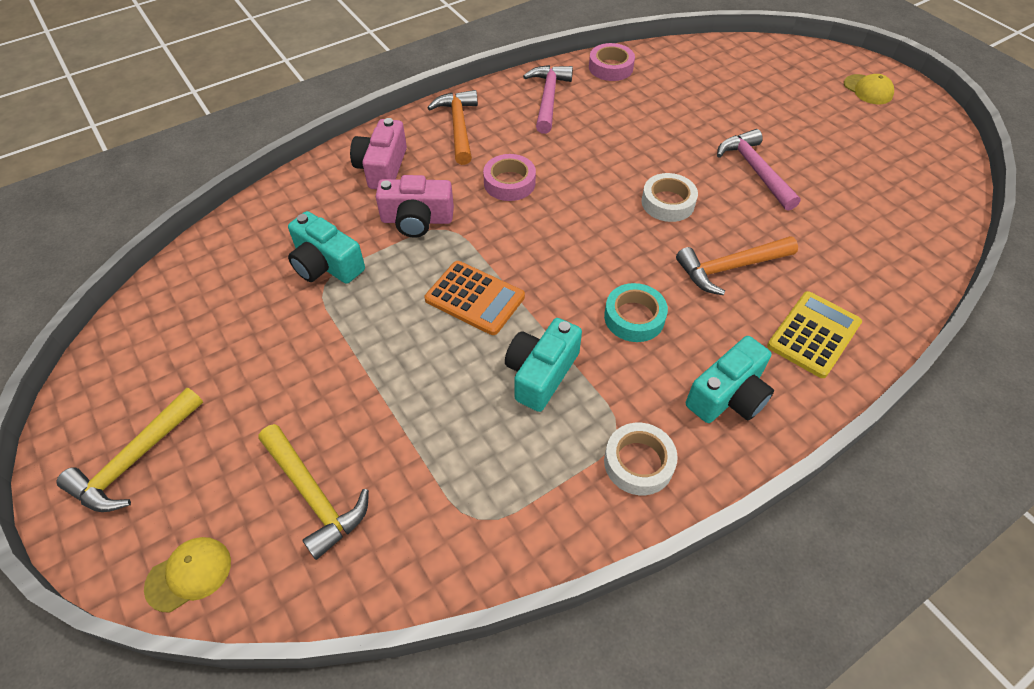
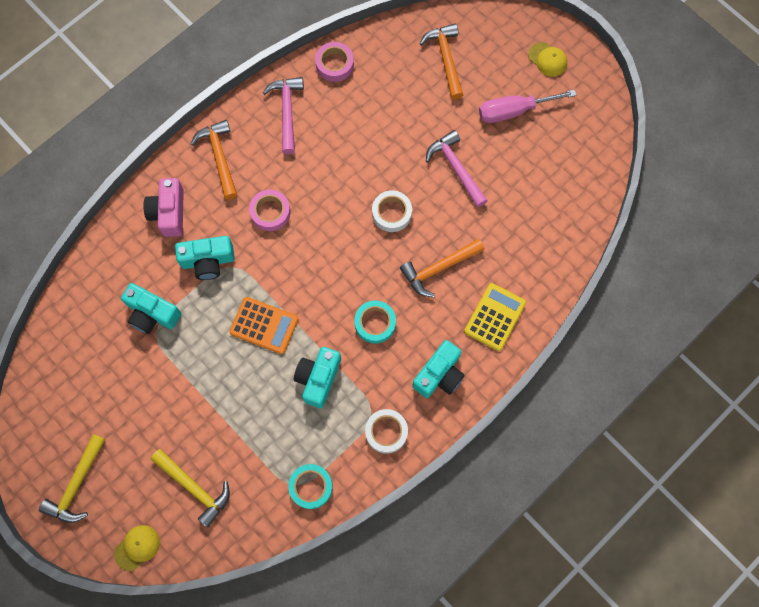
camera: 10 degrees left, 20 degrees up
(417, 220) = (208, 261): pink camera -> turquoise camera
(503, 526) = (311, 487): none -> turquoise tape
(742, 77) = (445, 59): none -> orange hammer
(828, 128) = (513, 111): none -> pink screwdriver

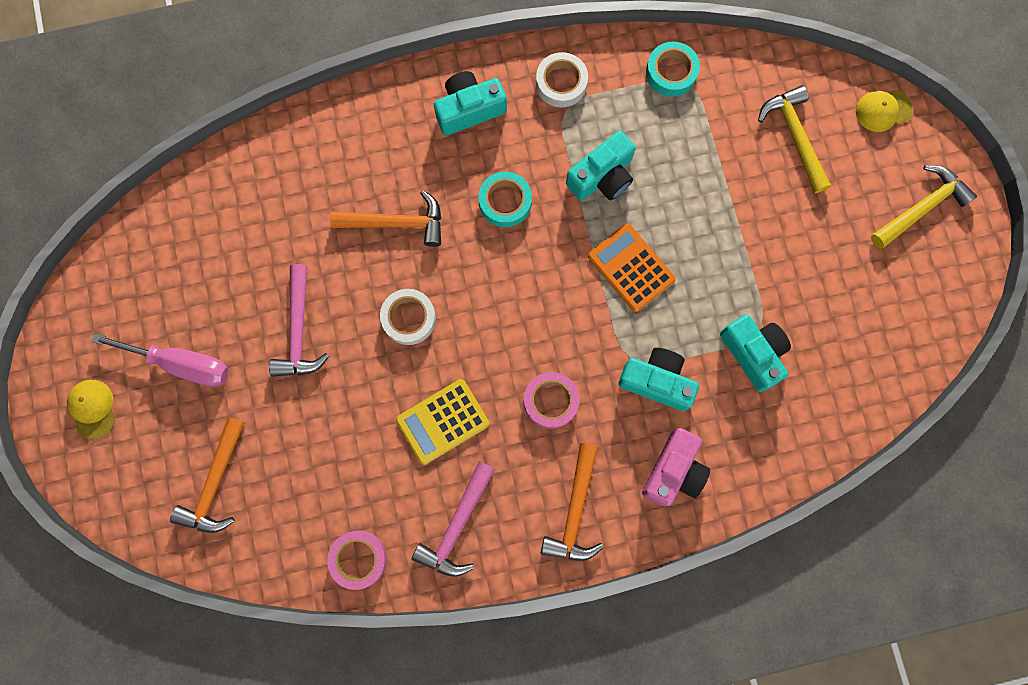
camera: 150 degrees left, 5 degrees up
(495, 317) = (370, 136): yellow calculator -> yellow calculator (443, 421)

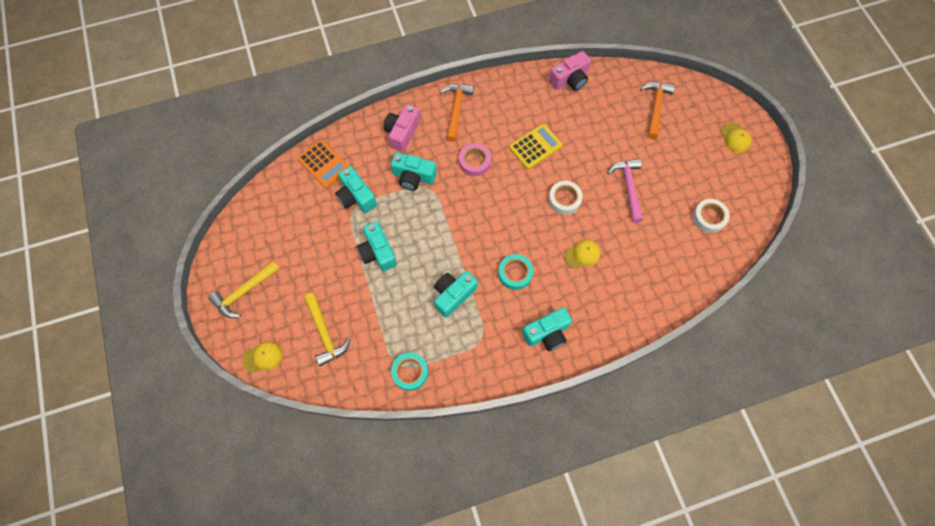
camera: 175 degrees right, 10 degrees down
(181, 364) = (692, 164): pink screwdriver -> none
(358, 559) = (570, 79): pink tape -> pink camera
(396, 223) = (582, 254): orange hammer -> yellow cap
(457, 526) = (520, 98): pink hammer -> none
(561, 83) = (486, 358): white tape -> white tape (709, 217)
(631, 268) = (432, 239): orange calculator -> orange calculator (323, 164)
(717, 254) = (378, 252): none -> turquoise camera

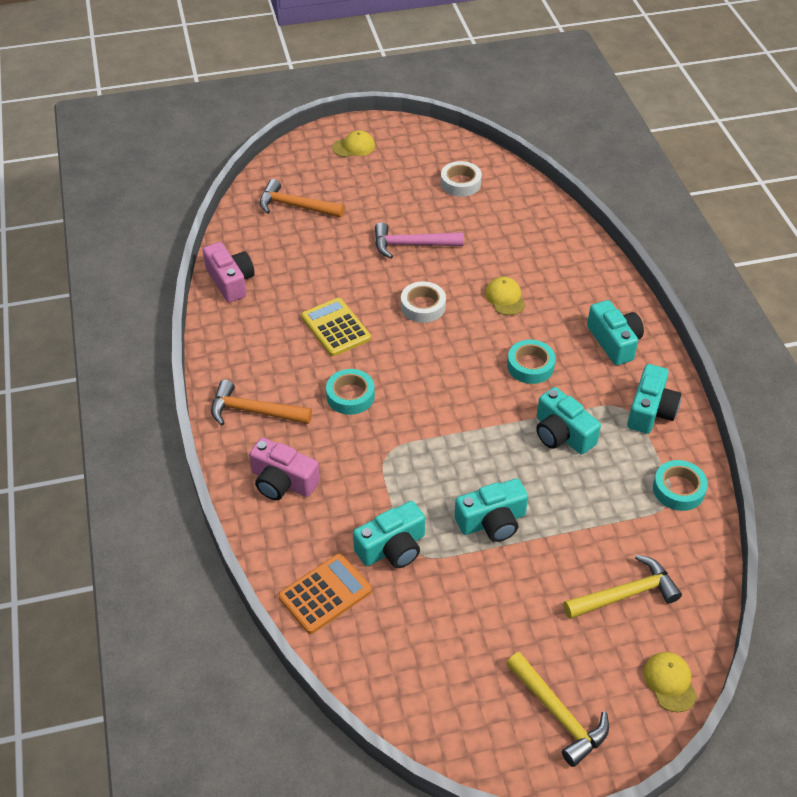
camera: 85 degrees left, 20 degrees down
(413, 177) = (366, 471): turquoise camera -> turquoise camera (650, 411)
(474, 162) = (350, 396): pink tape -> turquoise tape

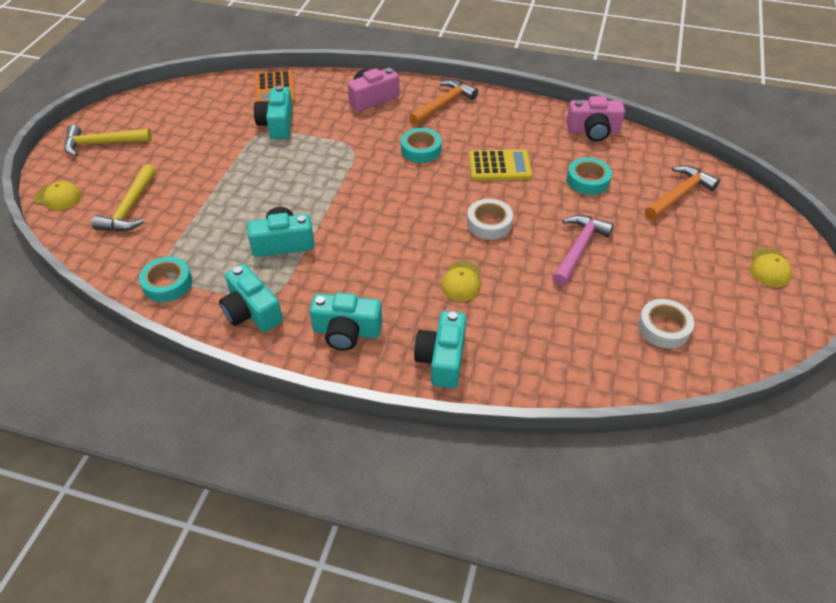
camera: 120 degrees right, 0 degrees up
(492, 521) = (249, 173): turquoise camera -> turquoise camera (442, 359)
(505, 298) = (461, 281): yellow cap -> yellow cap turned 90 degrees clockwise
(530, 366) = (367, 259): turquoise tape -> turquoise tape (588, 180)

